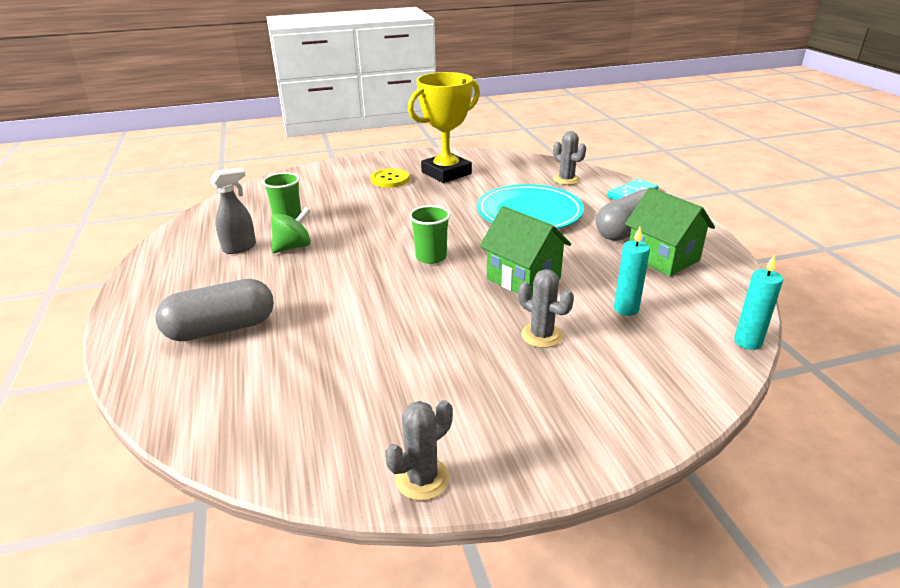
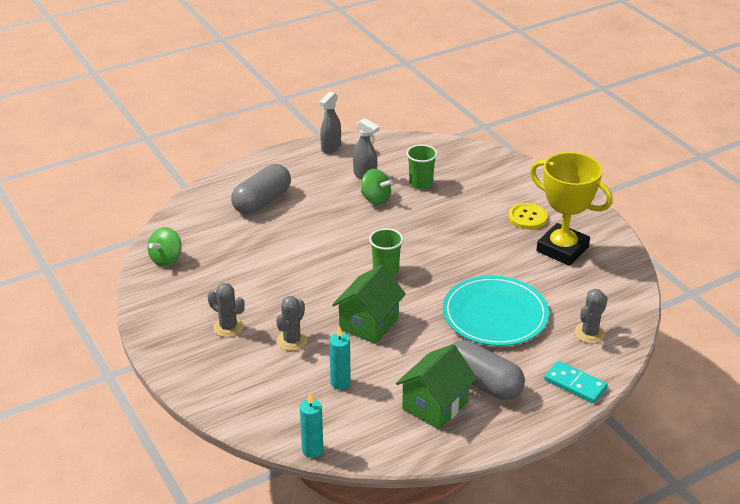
camera: 75 degrees right, 5 degrees up
(155, 263) = (330, 147): none -> grey spray bottle
(221, 329) = (262, 201): grey capsule -> grey capsule turned 75 degrees clockwise
(294, 445) = (166, 259): none -> green spinning top
(422, 479) = (149, 309): grey cactus -> grey cactus (228, 327)

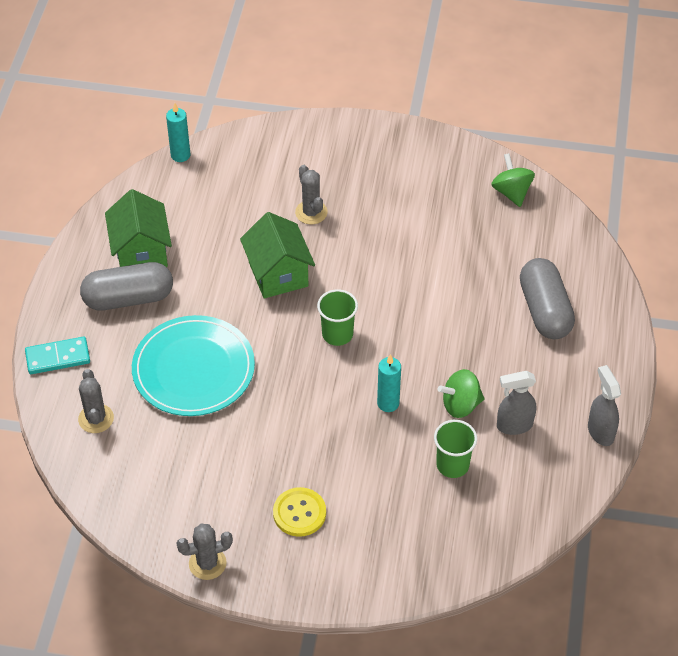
camera: 130 degrees right, 15 degrees up
(228, 327) = (371, 183): grey cactus -> grey cactus (207, 563)
(340, 383) = (229, 212): turquoise candle -> turquoise candle (388, 403)
(562, 249) = (221, 499): yellow trophy -> none

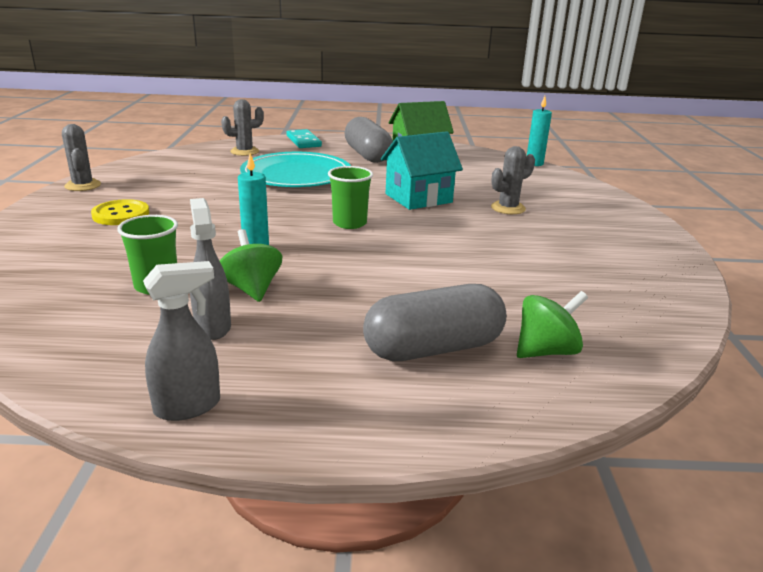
camera: 80 degrees right, 25 degrees down
(278, 274) = (418, 198): green house -> turquoise house
(511, 192) = (645, 317): green spinning top -> green spinning top (546, 351)

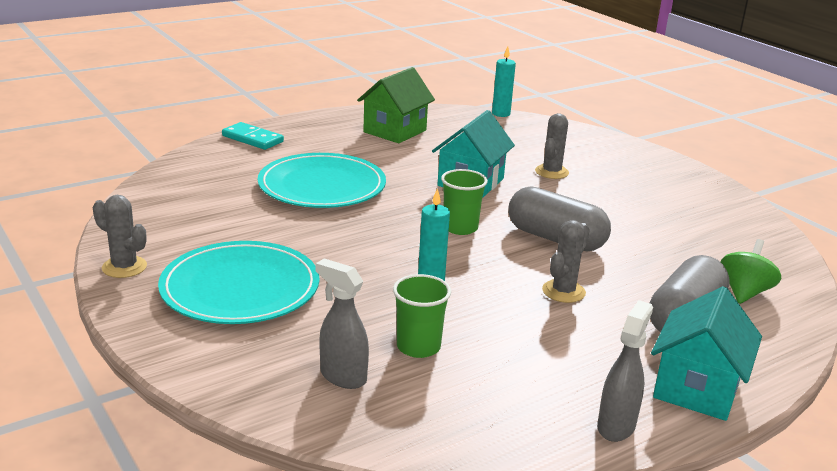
camera: 35 degrees left, 0 degrees up
(121, 214) = (240, 288): yellow button -> turquoise plate
(213, 326) = (525, 362): grey spray bottle -> grey spray bottle (342, 377)
(244, 151) = (216, 170): grey cactus -> grey cactus (563, 291)
(252, 289) = (495, 319): green spinning top -> none
(328, 411) = (697, 388): none -> turquoise house
(367, 155) = (346, 141): grey capsule -> grey capsule (555, 239)

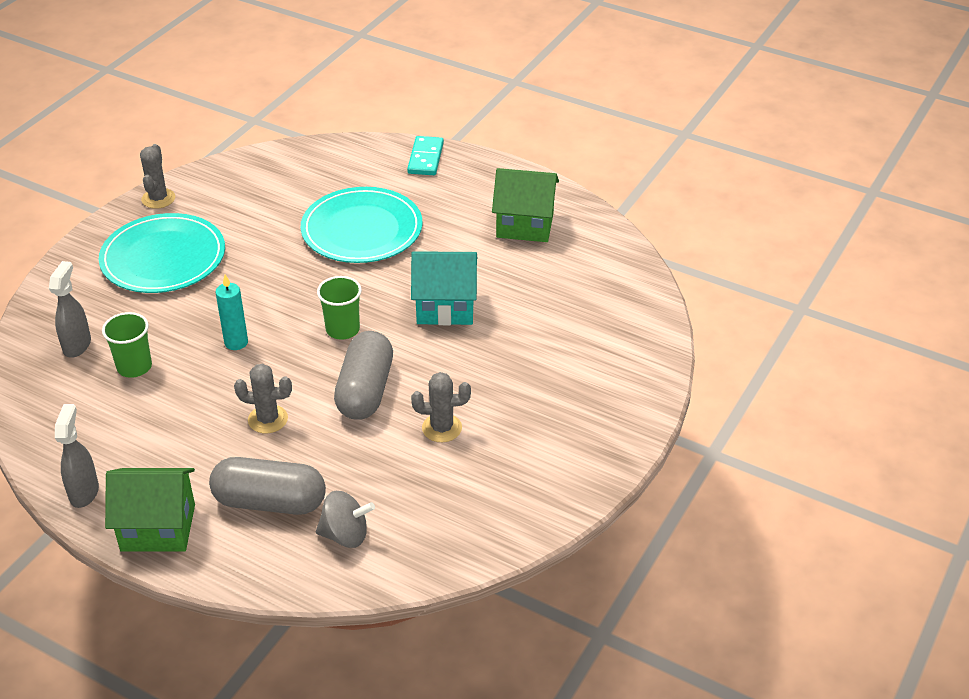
camera: 65 degrees right, 15 degrees up
(501, 114) = (649, 275): turquoise candle -> none
(551, 172) = (519, 351): grey cactus -> grey cactus (442, 428)
(616, 426) = (84, 492): grey spray bottle -> grey spray bottle turned 90 degrees counterclockwise
(697, 388) = (158, 528): turquoise house -> green house
(744, 292) = (345, 535): green spinning top -> grey spinning top

